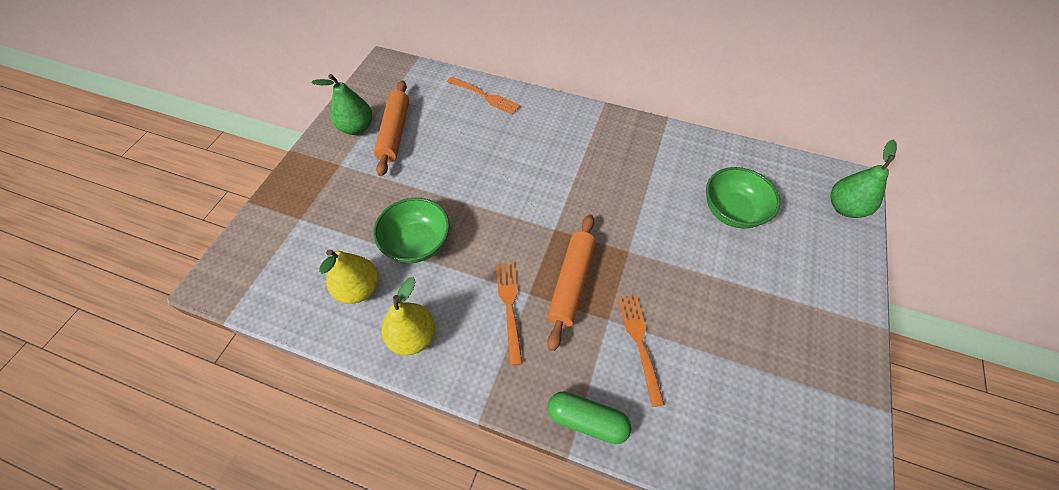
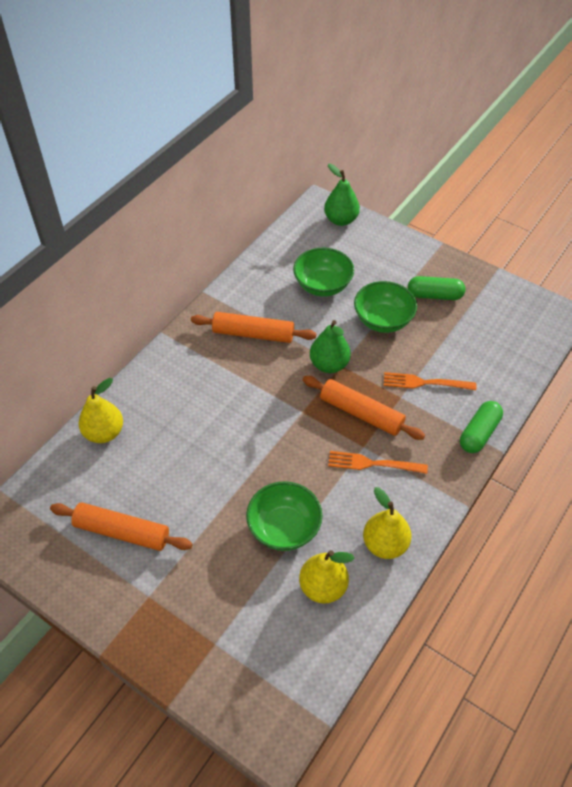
camera: 75 degrees left, 5 degrees down
(357, 128) = (96, 572): green pear -> green pear (329, 364)
(485, 96) = (104, 432): orange fork -> yellow pear
(634, 167) = (253, 334): none -> orange rolling pin
(713, 280) = (383, 320): none -> green bowl
(786, 332) = (434, 295): none -> green capsule

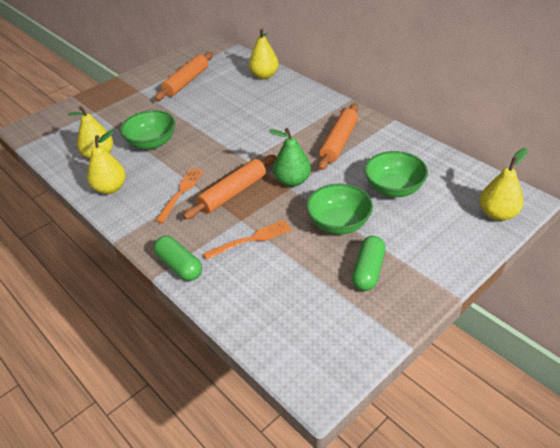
camera: 105 degrees right, 10 degrees down
(341, 220) = (497, 214): green pear -> yellow pear
(425, 383) = (251, 239): orange fork -> orange fork turned 45 degrees clockwise

